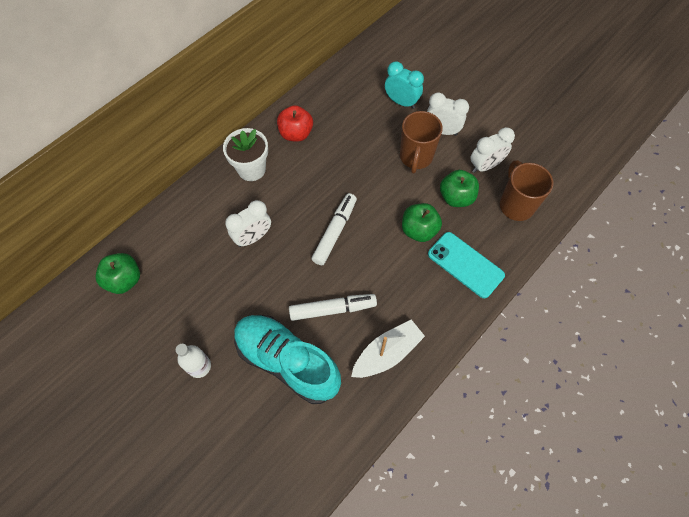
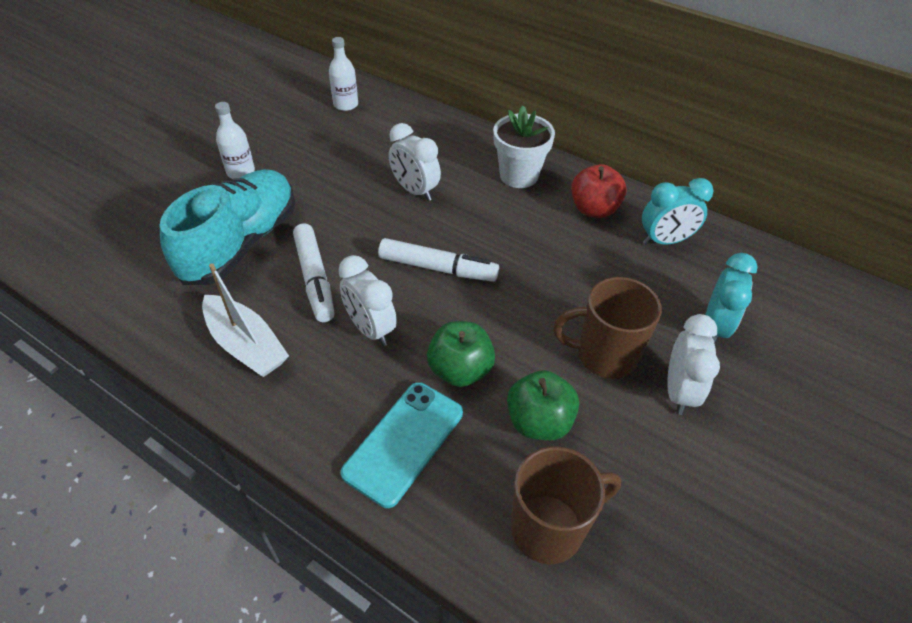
camera: 80 degrees right, 15 degrees down
(124, 280) = (346, 105): green apple -> white bottle
(332, 105) = (665, 241): none -> turquoise clock
(485, 166) = (625, 468): white clock -> white clock (370, 329)

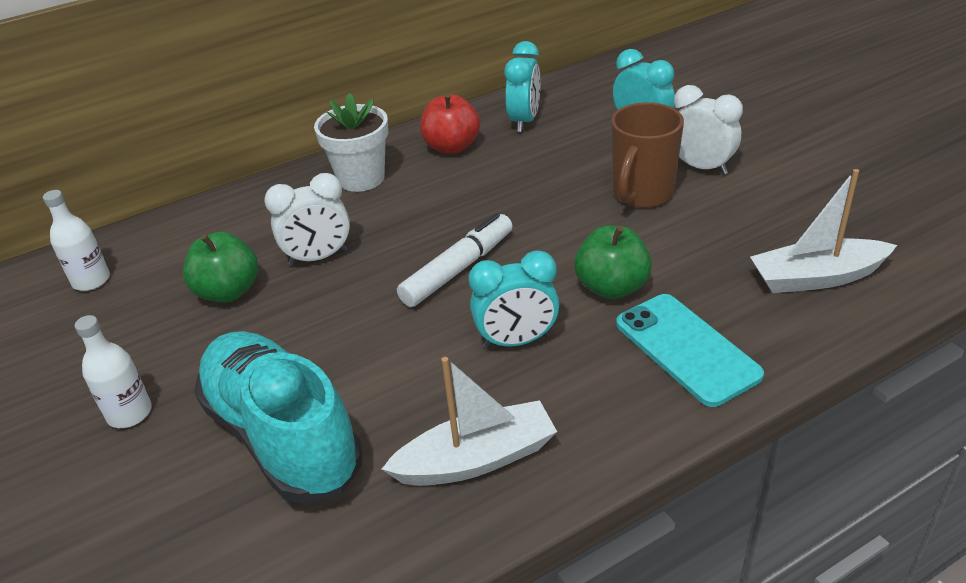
camera: 60 degrees left, 10 degrees down
(314, 279) = (403, 373): white marker -> none
(370, 329) = (516, 341): white clock -> turquoise clock
(539, 421) = (699, 253): green apple -> green apple (228, 291)
(549, 528) = (816, 277): brown mug -> white boat

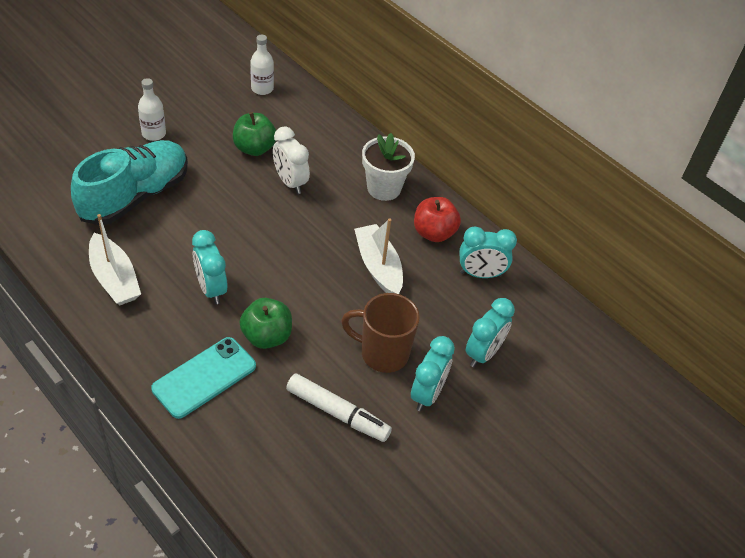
camera: 70 degrees right, 10 degrees up
(458, 269) = (282, 253): white marker -> white marker (337, 413)
(701, 167) = (427, 394): white clock -> turquoise clock
(816, 277) = (283, 461): white boat -> white boat (378, 267)

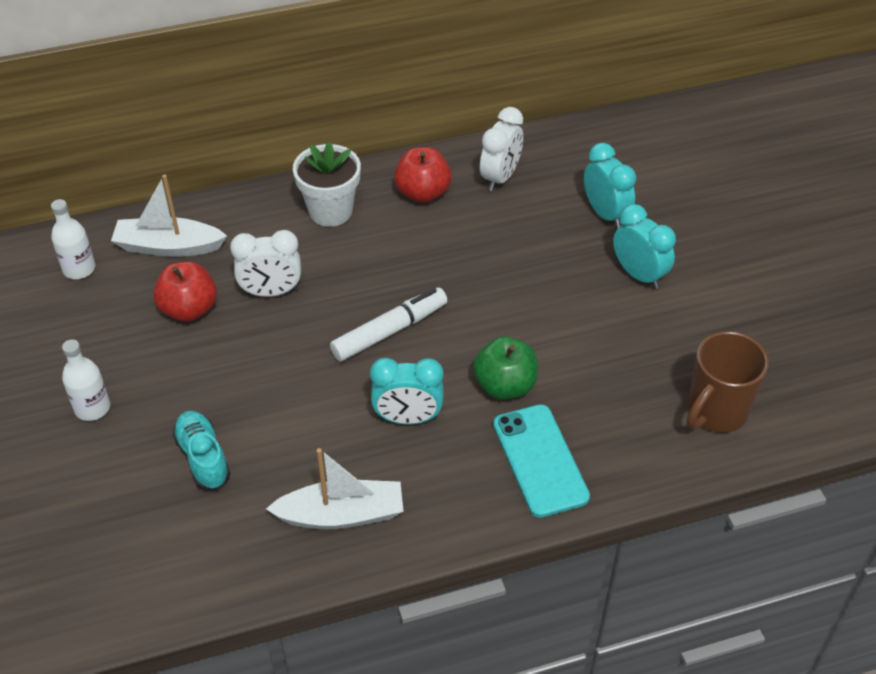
camera: 60 degrees left, 0 degrees up
(135, 196) = (203, 458): turquoise shoe -> turquoise shoe, size x0.51
(254, 148) = (189, 309): green apple -> red apple
(337, 413) = (635, 355): white marker -> white marker (390, 331)
(378, 267) = (448, 256): white boat -> white boat (168, 246)
(382, 353) = (572, 292): brown mug -> brown mug (715, 412)
(480, 274) = (500, 177): turquoise clock -> white clock

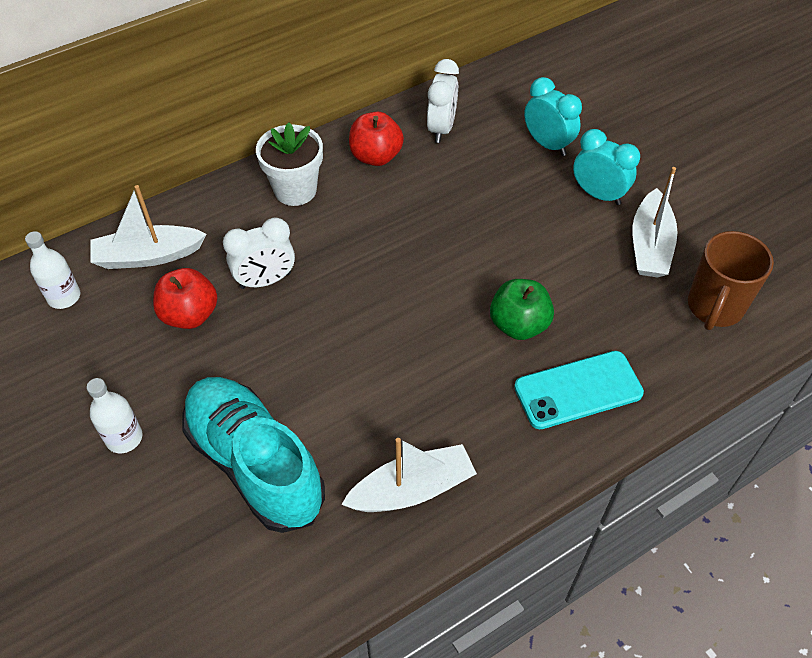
camera: 15 degrees left, 5 degrees up
(203, 458) = (255, 464): turquoise shoe -> turquoise shoe, size x1.95
(390, 331) = (393, 295): white marker -> none
(408, 418) = (440, 377): turquoise clock -> none
(540, 460) = (578, 390): turquoise phone -> turquoise phone turned 75 degrees counterclockwise
(673, 336) = (650, 245): none -> white boat

